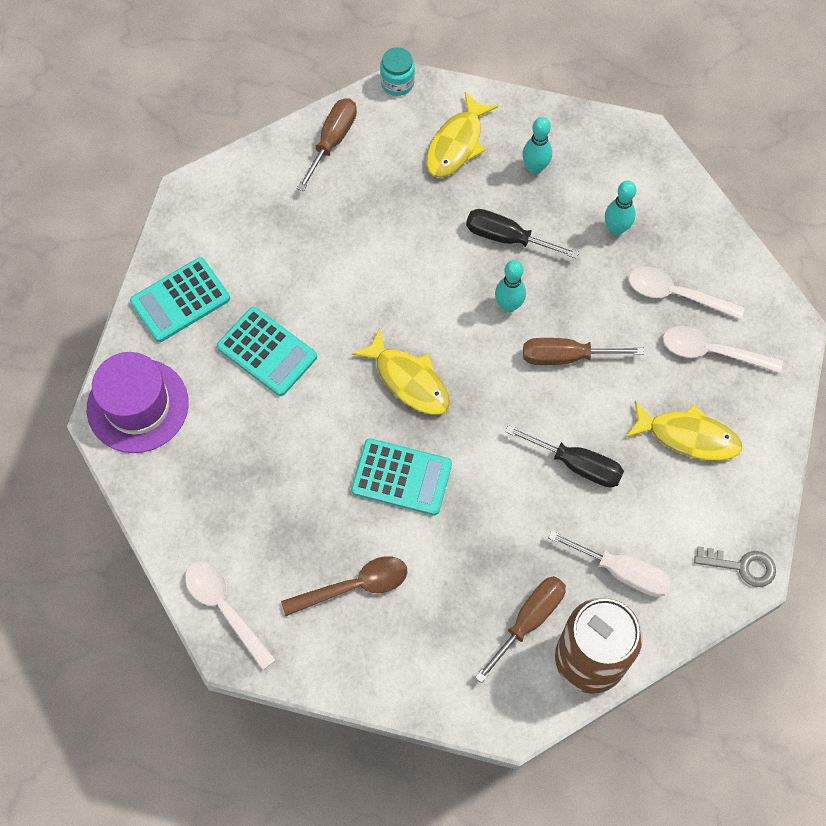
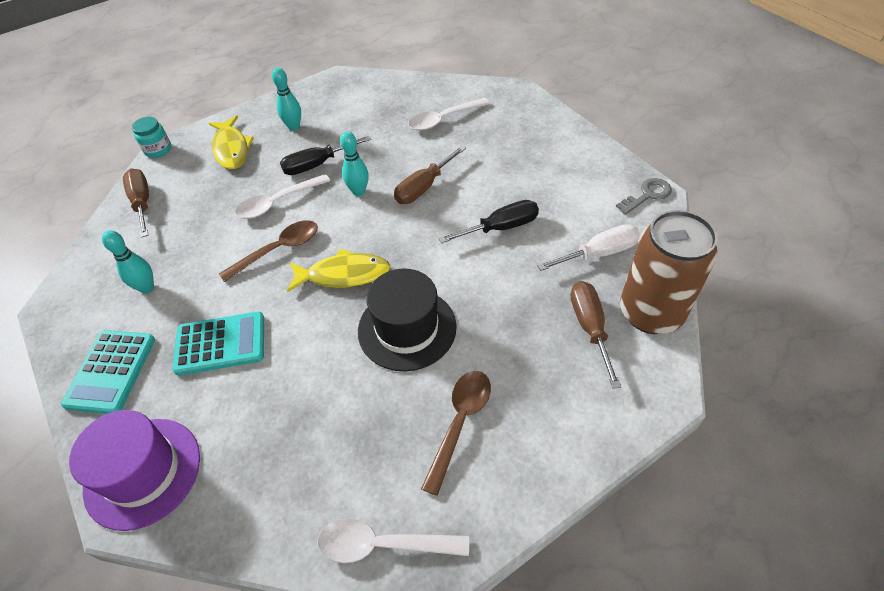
camera: 45 degrees left, 15 degrees down
(386, 303) = (278, 250): none -> brown spoon
(401, 477) = (407, 328): turquoise calculator -> black hat
(616, 229) = (374, 118): turquoise bowling pin -> turquoise bowling pin (147, 288)
(688, 436) = (536, 167): yellow fish -> none
(712, 352) = (495, 126): white spoon -> white spoon (278, 202)

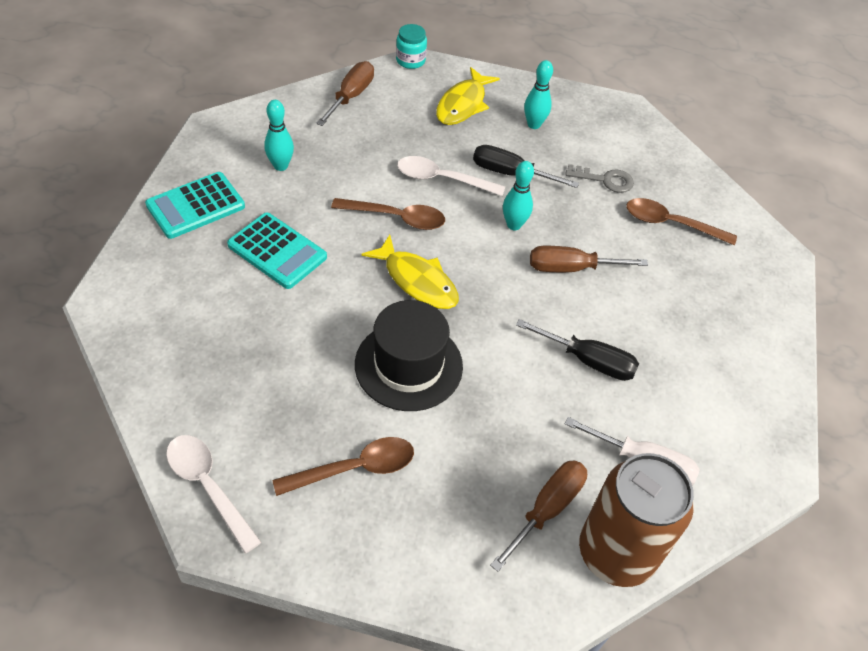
camera: 40 degrees right, 0 degrees up
(143, 472) = (139, 291): purple hat -> none
(443, 119) = (671, 224): white spoon -> brown spoon
(647, 195) = (769, 462): grey key -> grey key (605, 180)

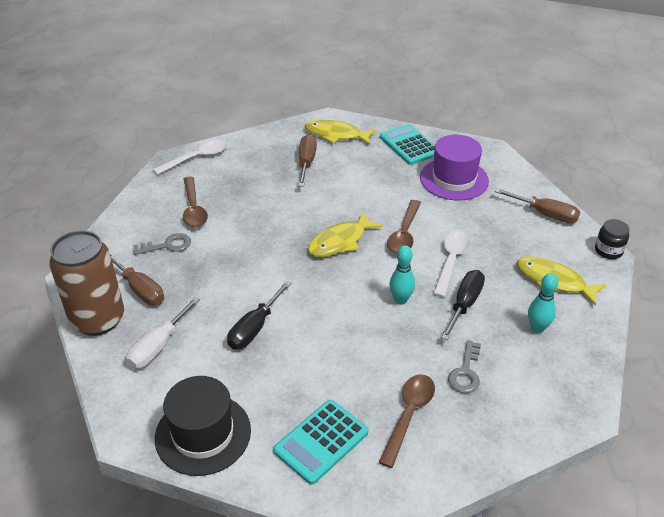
camera: 100 degrees right, 10 degrees down
(156, 290) = (336, 135): none -> yellow fish
(277, 251) = (369, 178): turquoise calculator -> turquoise calculator (321, 442)
(280, 166) = (454, 179): turquoise bowling pin -> purple hat
(408, 365) = (265, 234): black hat -> black hat (203, 434)
(410, 60) = (608, 251): turquoise jar -> black jar
(447, 490) = (167, 245): none -> grey key
(571, 268) = (351, 330): brown screwdriver -> brown screwdriver (306, 162)

